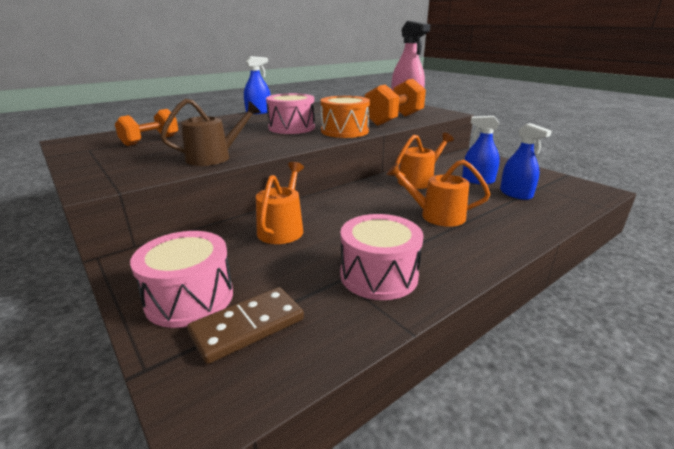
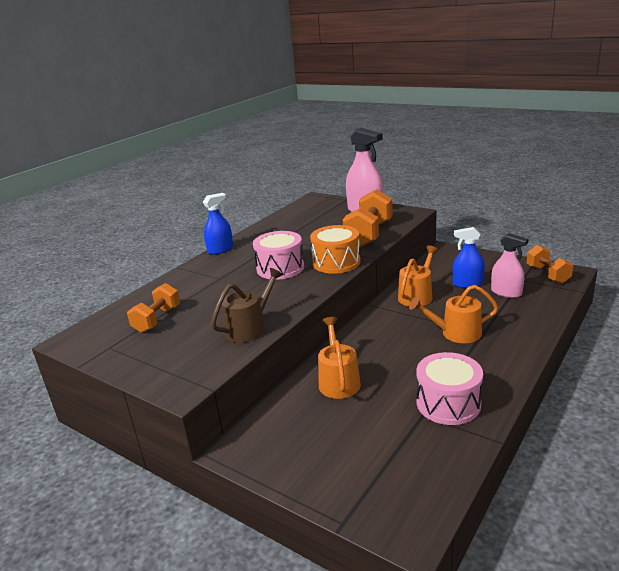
camera: 15 degrees left, 0 degrees up
(189, 298) = (321, 464): pink drum -> none
(247, 326) = (386, 472): brown domino -> none
(515, 194) = (506, 292): blue spray bottle -> pink spray bottle
(572, 188) = (547, 274): none -> orange dumbbell

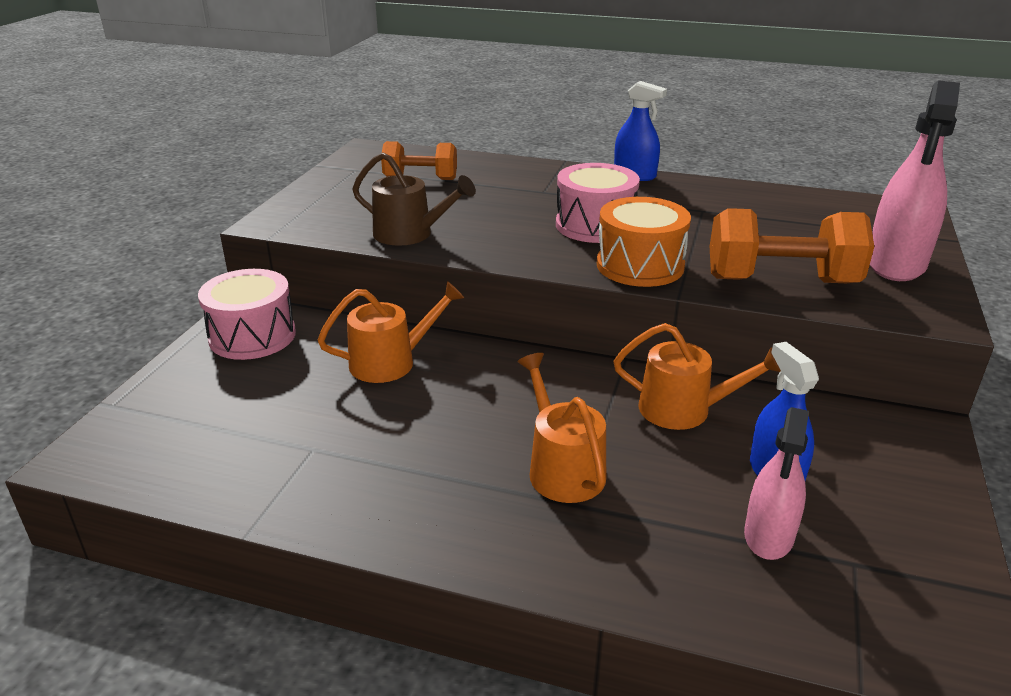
camera: 70 degrees right, 5 degrees up
(448, 403) = (343, 472): pink drum -> pink drum (252, 336)
(547, 274) = (918, 614): orange dumbbell -> none

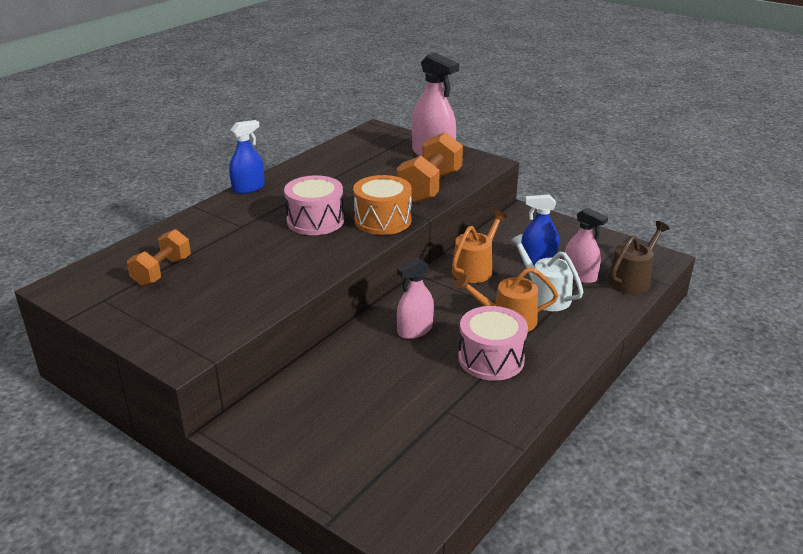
camera: 70 degrees left, 0 degrees up
(252, 336) = (276, 428): pink drum -> pink drum (491, 359)
(390, 362) = (361, 363): orange watering can -> none
(409, 234) = (266, 293): brown watering can -> brown watering can (632, 279)
(484, 387) = (415, 330): none -> pink spray bottle
(664, 499) = (545, 296): none -> white watering can

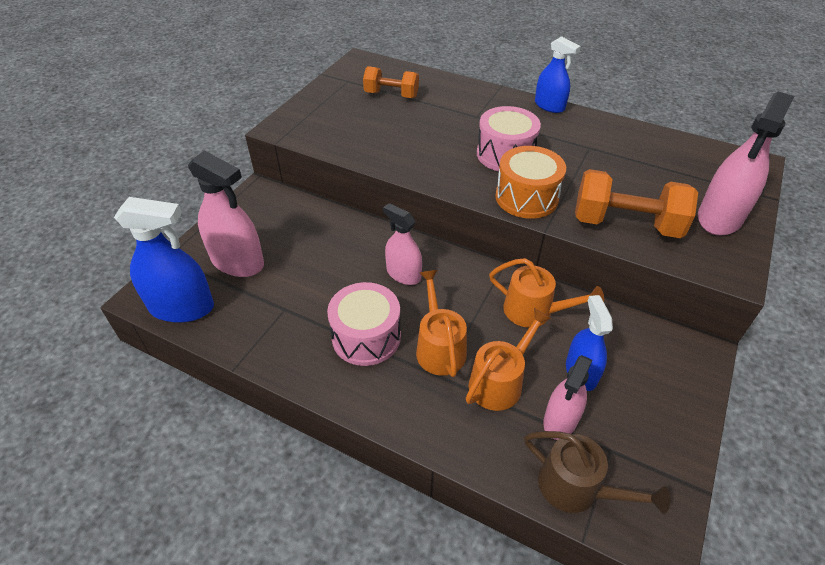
camera: 80 degrees right, 15 degrees up
(362, 448) = (237, 261): none -> pink spray bottle
(427, 495) = (182, 307): none -> blue spray bottle
(545, 296) = (499, 382): white watering can -> orange watering can

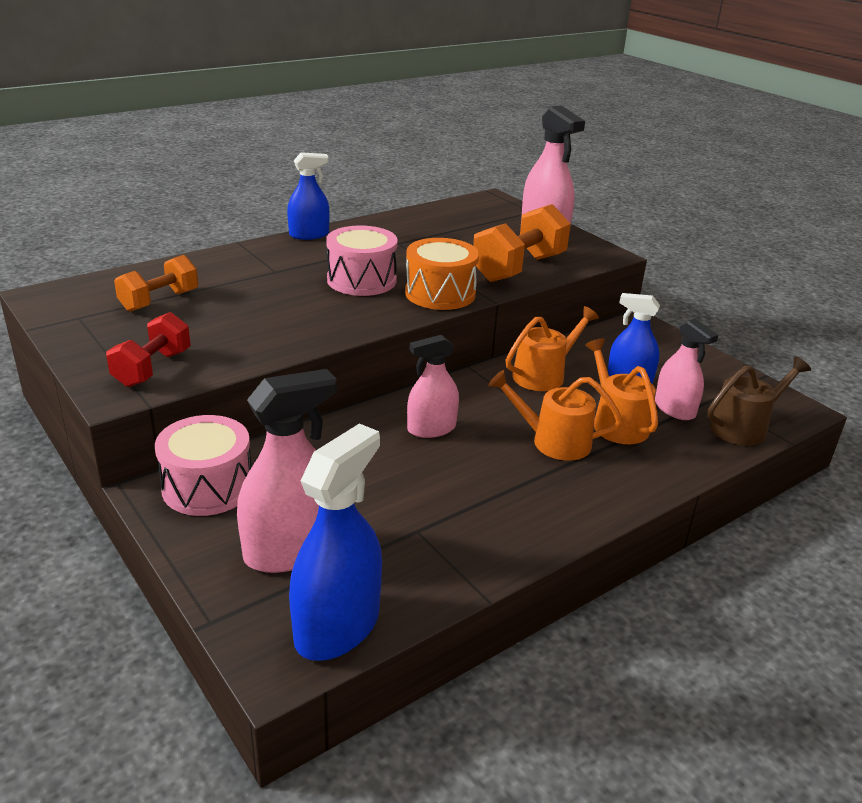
camera: 65 degrees left, 15 degrees down
(313, 127) = (152, 368): none -> red dumbbell
(366, 337) = (507, 482): pink drum -> pink drum (207, 486)

